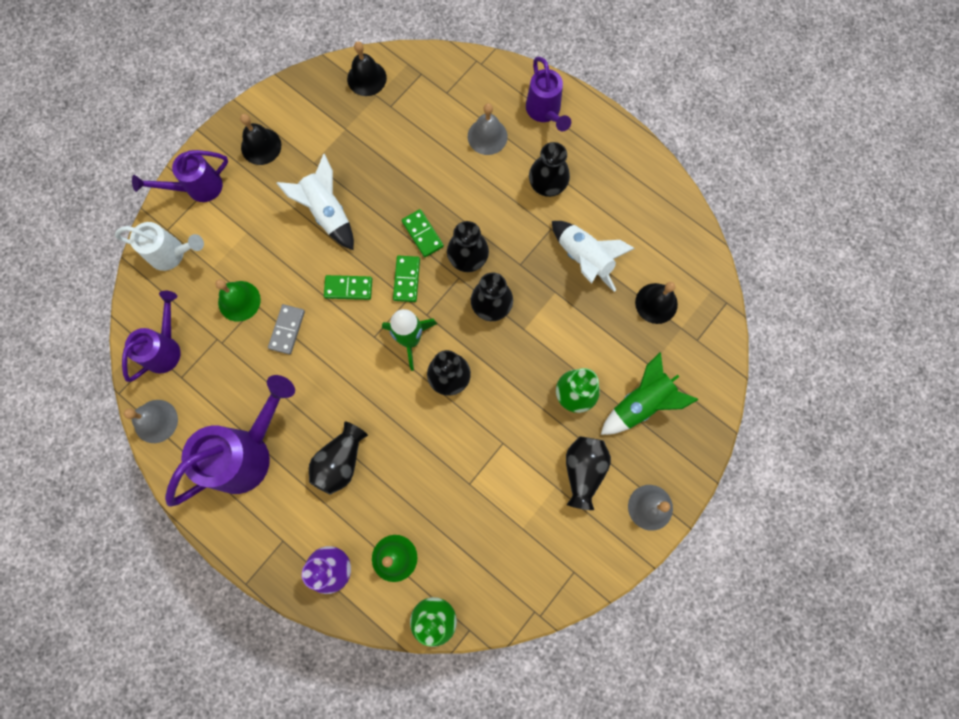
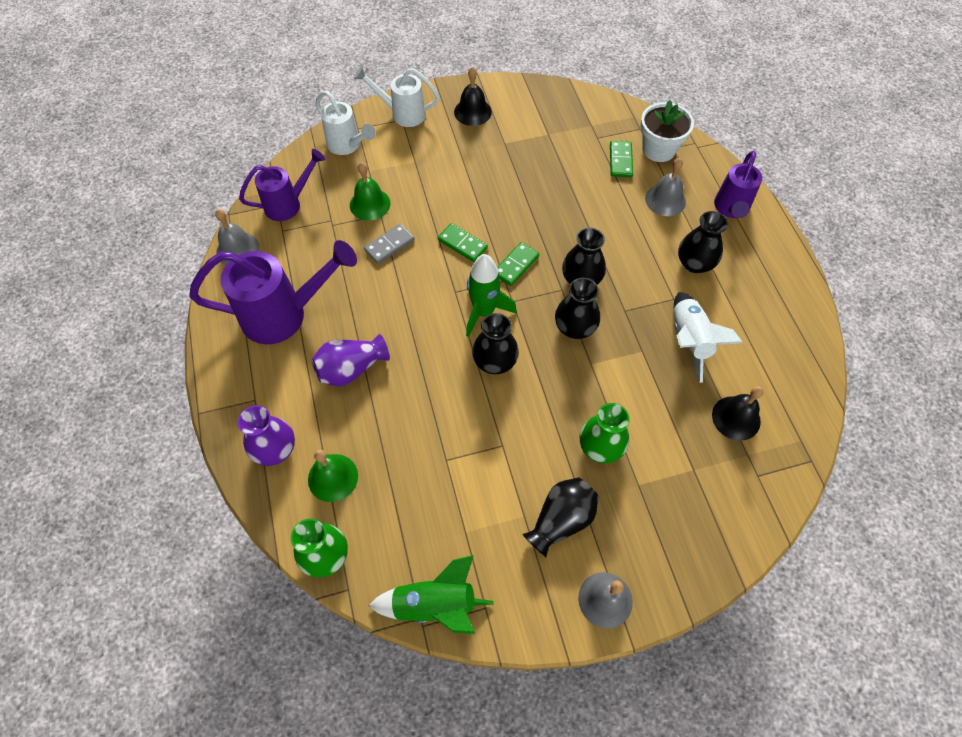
camera: 35 degrees right, 15 degrees down
(197, 188) = (402, 114): purple watering can -> white watering can
(327, 213) = (488, 182): white rocket -> none
(340, 461) = (351, 369): black vase -> purple vase
(366, 78) = (592, 110): black bell -> none
(422, 234) = (555, 240): green domino -> green domino (620, 161)
(450, 86) = (658, 149): none -> white flower pot
(641, 403) = (661, 496): green rocket -> green rocket (434, 604)

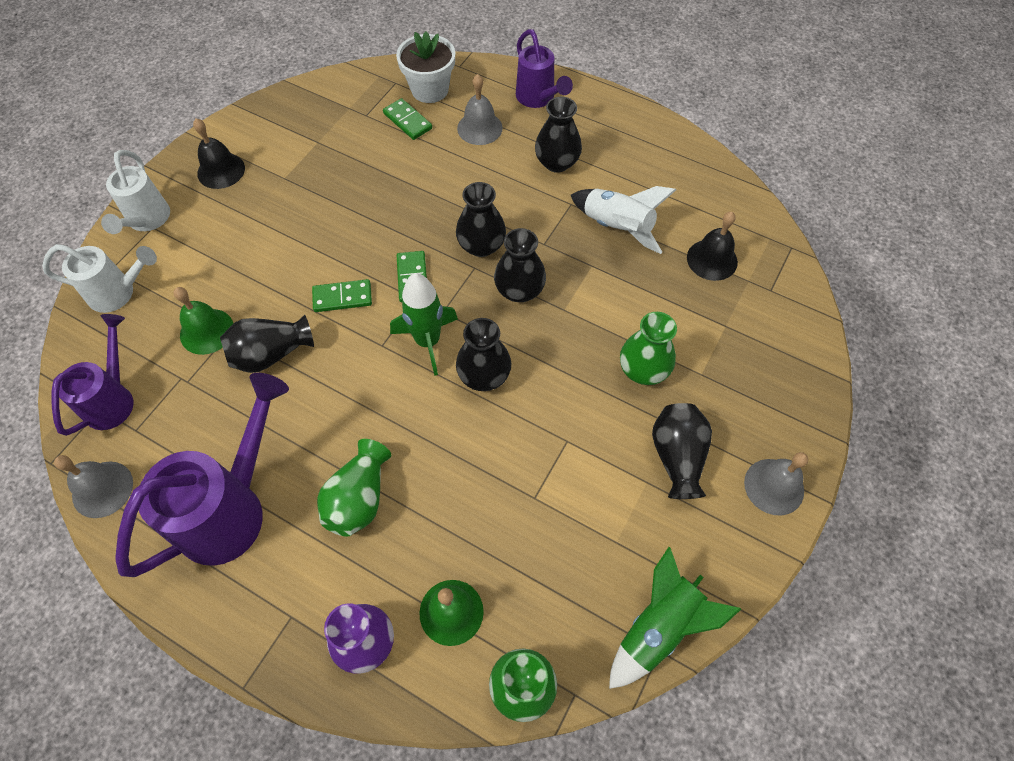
camera: 45 degrees left, 0 degrees up
(351, 369) = (359, 498): purple vase -> green vase
(389, 245) = (271, 354): grey domino -> black vase
(402, 114) = (147, 221): white watering can -> white watering can turned 60 degrees counterclockwise

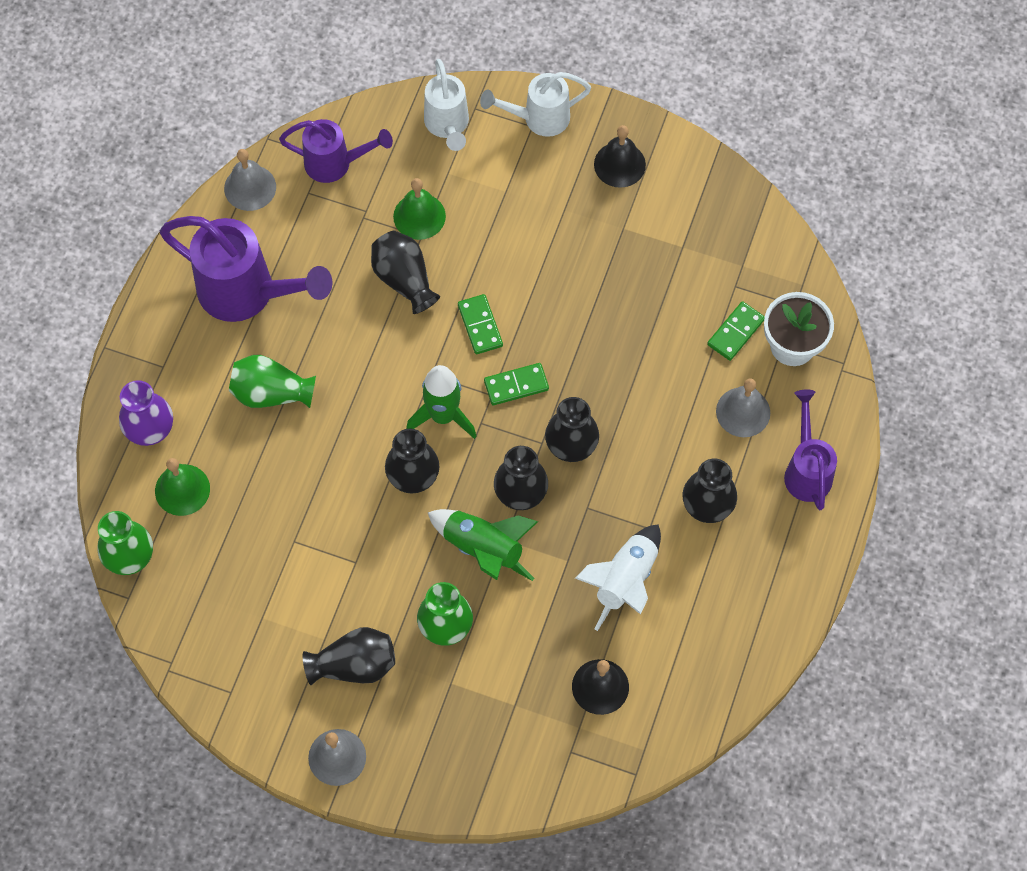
camera: 80 degrees right, 5 degrees up
(538, 99) = (806, 469): purple watering can -> purple watering can turned 120 degrees clockwise
(658, 628) = (190, 660): green rocket -> green rocket (483, 549)

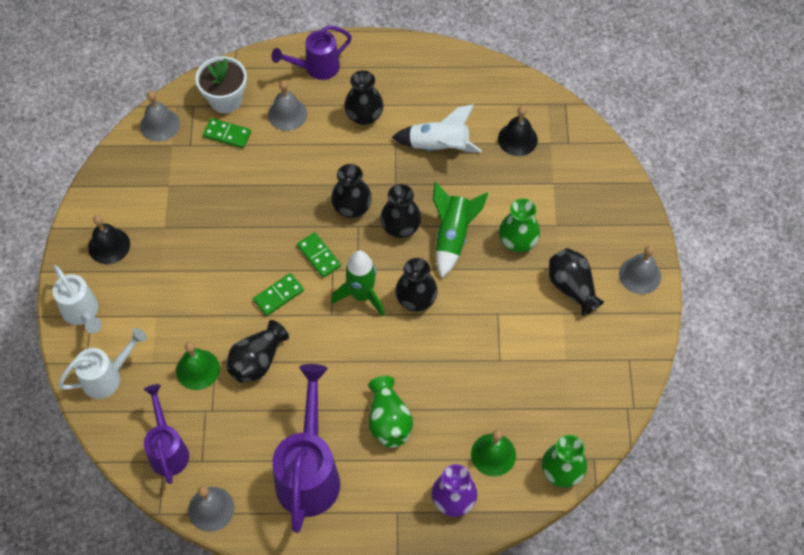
camera: 110 degrees left, 5 degrees down
(778, 259) = (160, 125): none -> grey bell

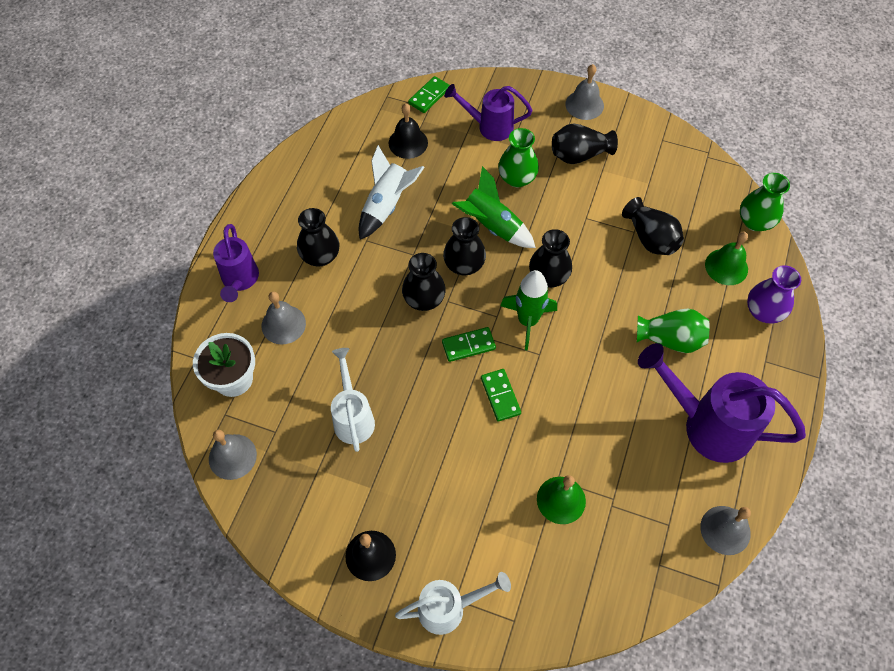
camera: 70 degrees left, 0 degrees up
(108, 377) = (540, 599): white watering can -> white watering can (353, 416)
(168, 449) = (646, 556): purple watering can -> purple watering can (489, 126)
(227, 134) = (280, 390): green domino -> green domino (429, 96)
(257, 361) = (569, 438): black vase -> black vase (650, 238)

